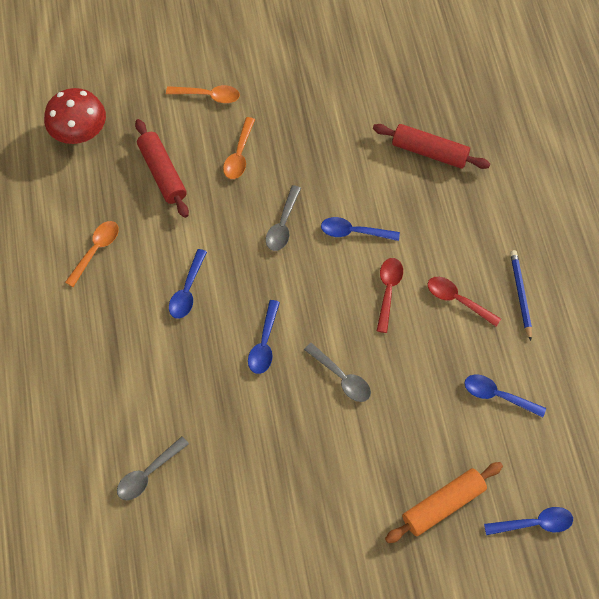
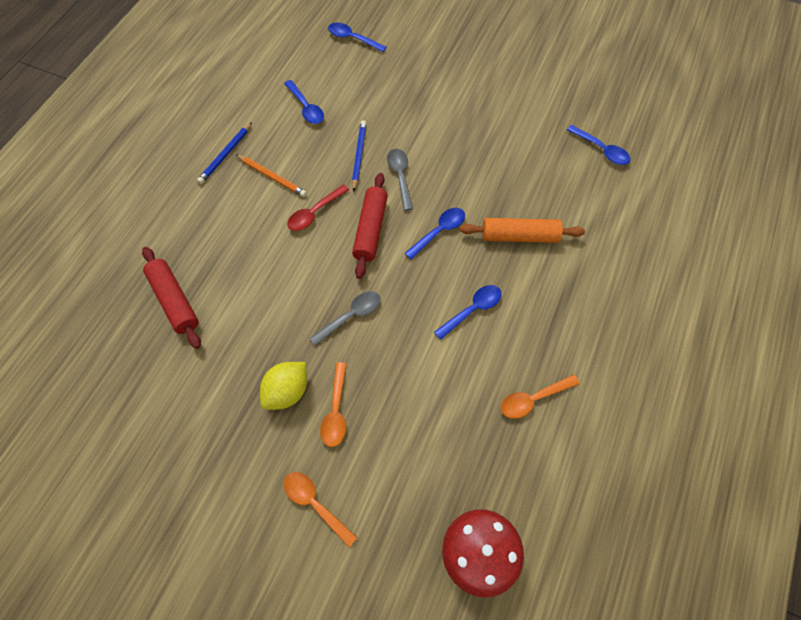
camera: 145 degrees left, 0 degrees up
(148, 474) = (585, 195): grey spoon -> none
(162, 173) = (422, 441): red rolling pin -> red rolling pin (371, 229)
(239, 155) = (336, 411): orange spoon -> orange spoon turned 135 degrees clockwise
(285, 146) = (287, 391): none -> yellow lemon
(354, 232) = (299, 273): blue spoon -> blue spoon (601, 150)
(398, 374) = (359, 156): none -> blue pencil
(443, 505) = (398, 74): orange rolling pin -> orange rolling pin (519, 236)
(457, 300) = (272, 177): red spoon -> orange pencil

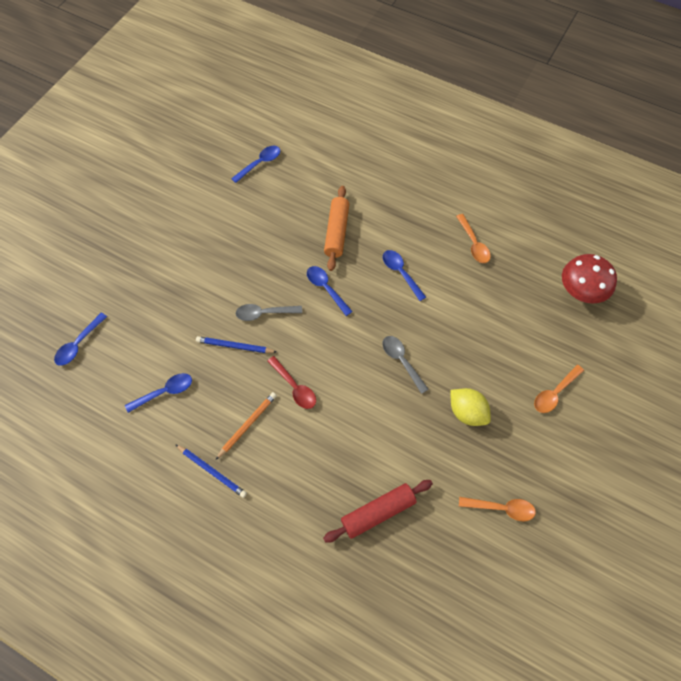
camera: 85 degrees left, 0 degrees up
(336, 411) = (483, 376): orange spoon -> orange spoon (501, 508)
(371, 229) = (318, 341): red rolling pin -> none

